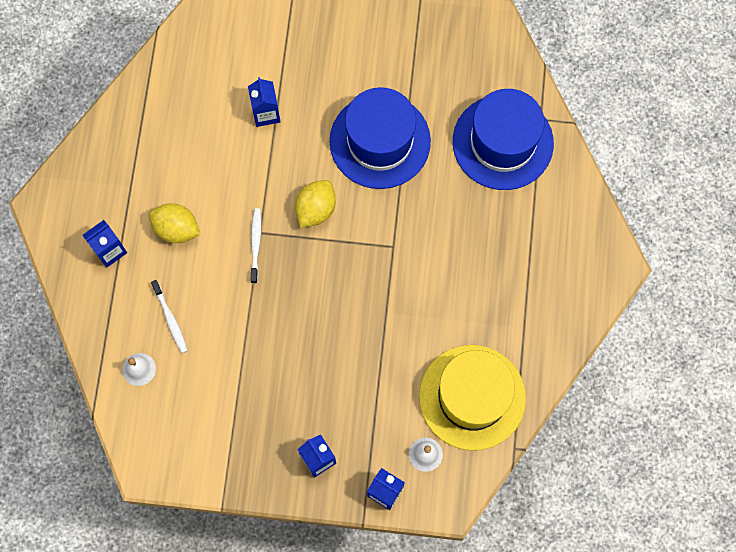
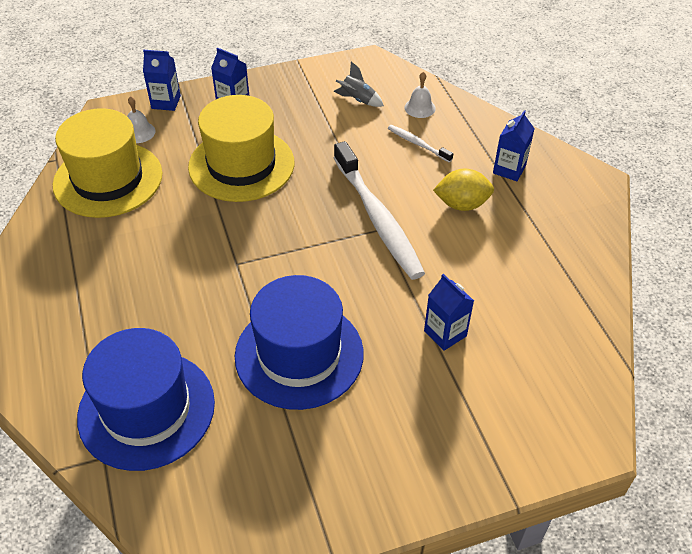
camera: 155 degrees right, 25 degrees down
(192, 408) = (357, 100): none -> grey rocket
(256, 244) = (378, 219): white toothbrush -> white toothbrush, size x2.19
(316, 209) = (335, 266): yellow lemon -> none
(344, 363) = (241, 165): none -> yellow hat

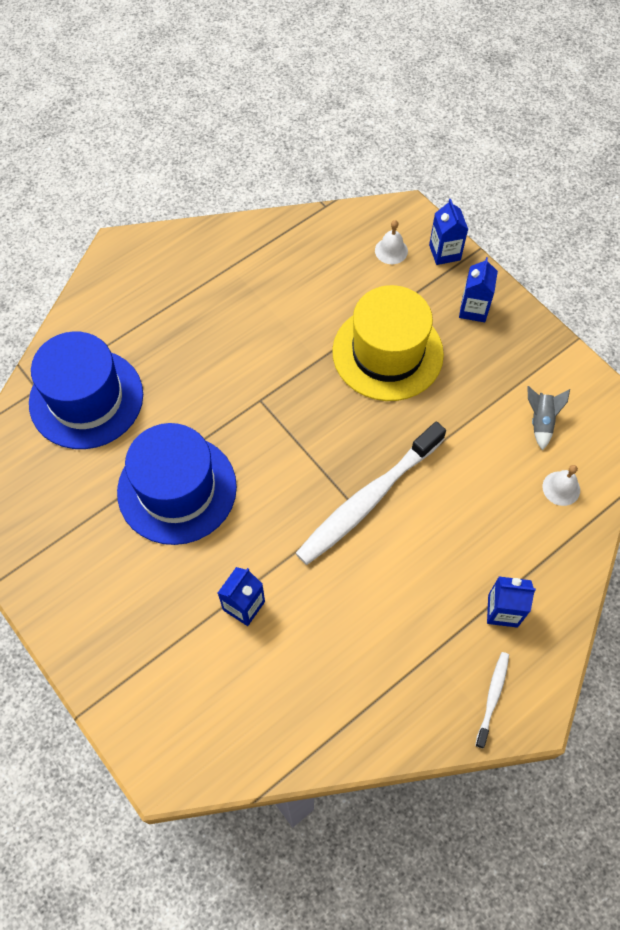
camera: 70 degrees right, 15 degrees up
(108, 179) = (318, 256): yellow hat -> none
(417, 144) = (498, 504): white toothbrush -> white toothbrush (492, 697)
(462, 204) = (424, 575): yellow lemon -> none

